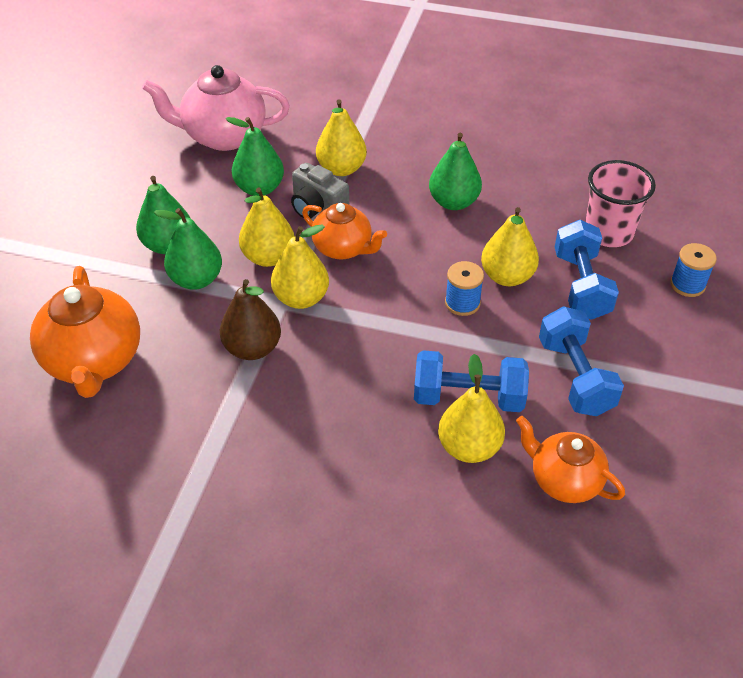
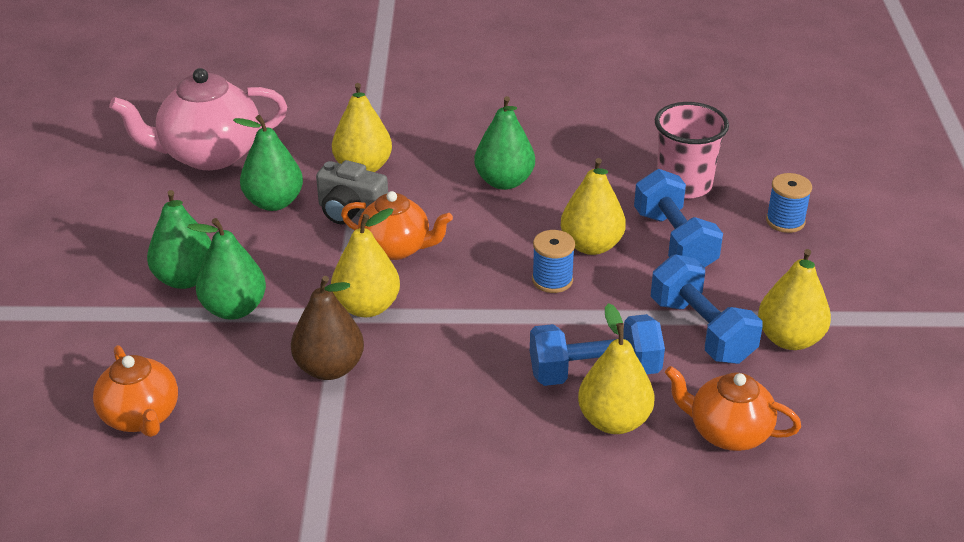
camera: 15 degrees left, 10 degrees down
(94, 361) = (141, 417): orange teapot -> orange teapot, size x0.64
(268, 257) = (312, 271): yellow pear -> yellow pear (789, 339)

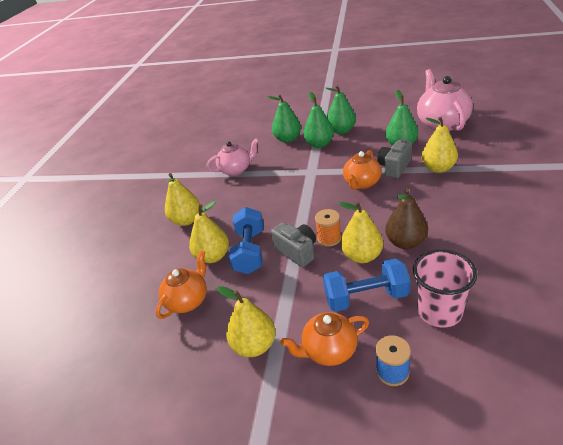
camera: 105 degrees right, 0 degrees up
(141, 417) = (260, 133): orange teapot -> orange teapot (329, 350)
(312, 437) = (236, 170): none -> pink teapot
(329, 368) = (275, 170): brown pear -> brown pear (405, 242)
(367, 307) = (315, 177): yellow pear -> yellow pear (186, 220)
(504, 181) = (431, 220): green pear -> green pear (288, 139)
(552, 280) = (329, 238): blue spool -> orange spool
(589, 314) = (297, 252): none -> grey camera
(702, 330) = (272, 300): blue dumbbell -> none

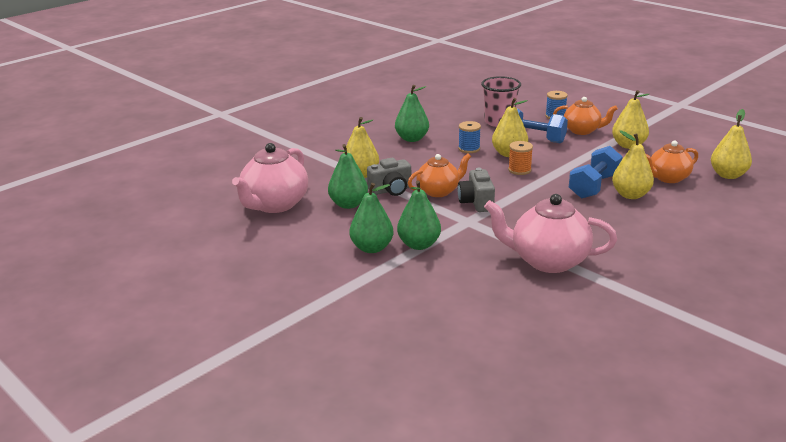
camera: 150 degrees left, 10 degrees down
(186, 220) = (643, 232): yellow pear -> yellow pear (728, 175)
(236, 170) = (548, 261): pink teapot -> pink teapot, size x1.57
(288, 139) = (444, 270): green pear -> green pear (412, 139)
(297, 252) = (554, 172): grey camera -> grey camera (476, 202)
(405, 242) = (469, 149): brown pear -> blue spool

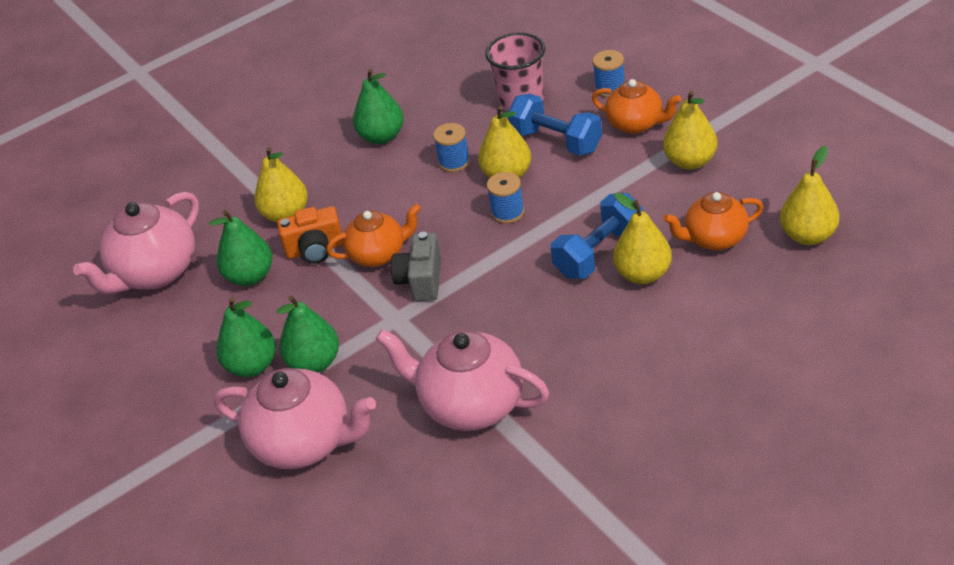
camera: 15 degrees right, 15 degrees up
(391, 190) = (315, 249): grey camera -> orange camera
(433, 286) = (304, 443): none -> pink teapot
(519, 170) = (507, 212): orange spool -> blue spool

